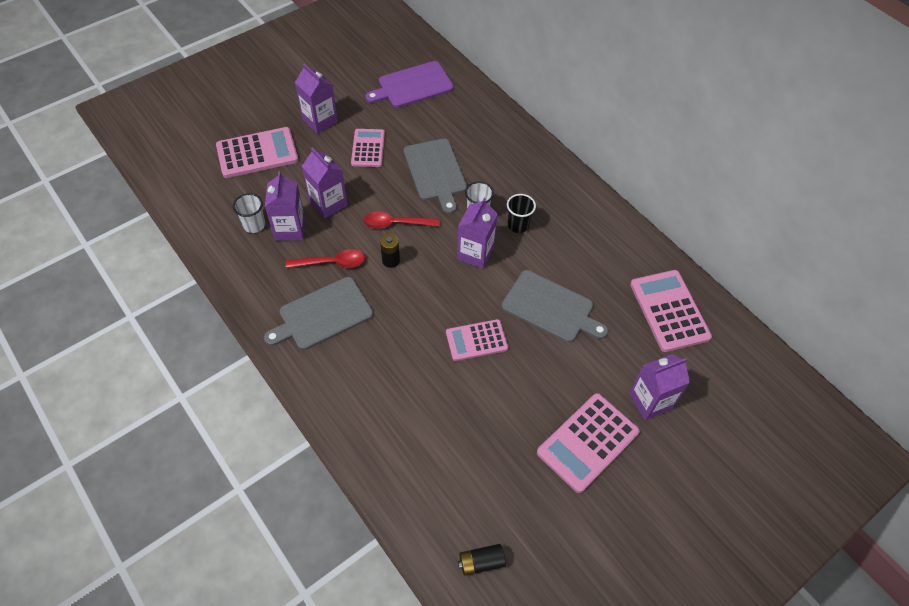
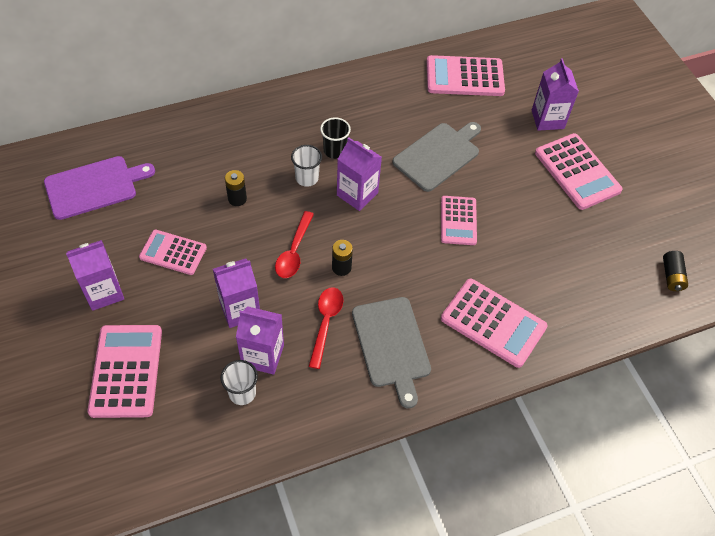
camera: 75 degrees left, 0 degrees up
(368, 391) = (493, 323): none -> pink calculator
(412, 85) = (94, 187): purple cutting board -> purple cutting board turned 105 degrees counterclockwise
(435, 172) = (237, 199): grey cutting board -> black battery

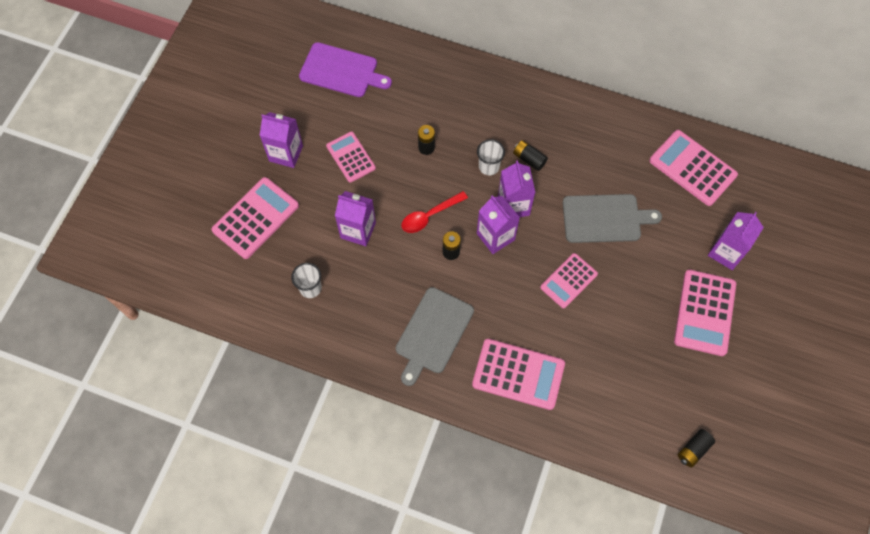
camera: 45 degrees right, 10 degrees up
(263, 355) = (344, 273): purple carton -> purple carton (495, 236)
(326, 323) = (404, 283): red spoon -> none
(334, 151) = (529, 159): black cup -> black battery
(493, 323) = (518, 374): pink calculator -> pink calculator turned 60 degrees counterclockwise

